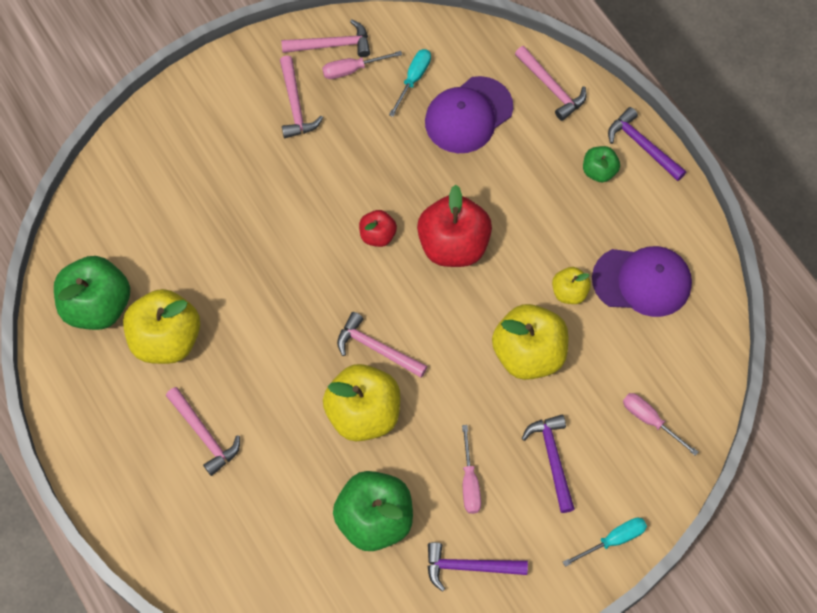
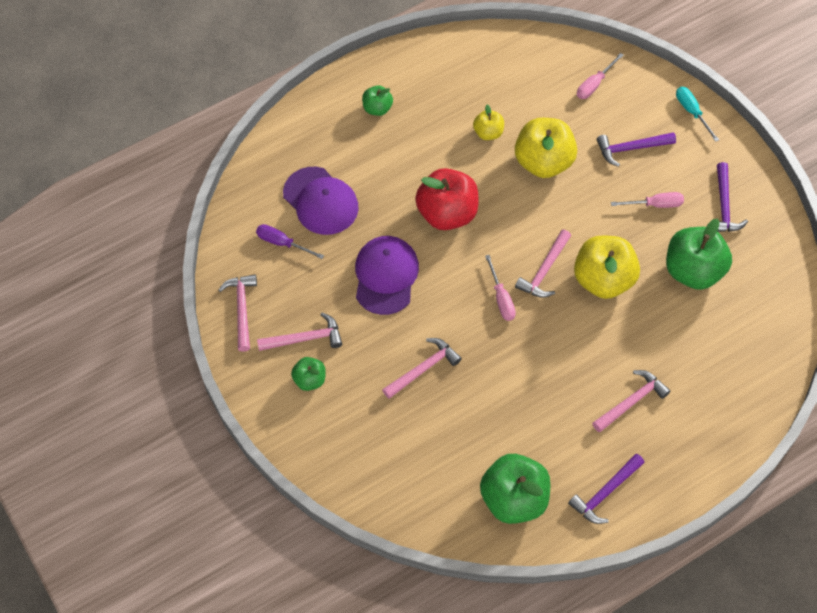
camera: 90 degrees left, 5 degrees down
(166, 339) = (544, 437): yellow apple -> none
(246, 110) = (309, 380): none -> green apple
(352, 69) = (269, 292): pink screwdriver -> pink screwdriver (501, 298)
(377, 235) = (438, 270): red apple -> none
(413, 79) = (282, 243): turquoise screwdriver -> purple screwdriver
(551, 88) = (295, 139): pink hammer -> pink hammer (423, 369)
(642, 281) = (477, 84): purple cap -> purple cap (385, 276)
(643, 145) = (354, 78): purple hammer -> purple hammer (605, 492)

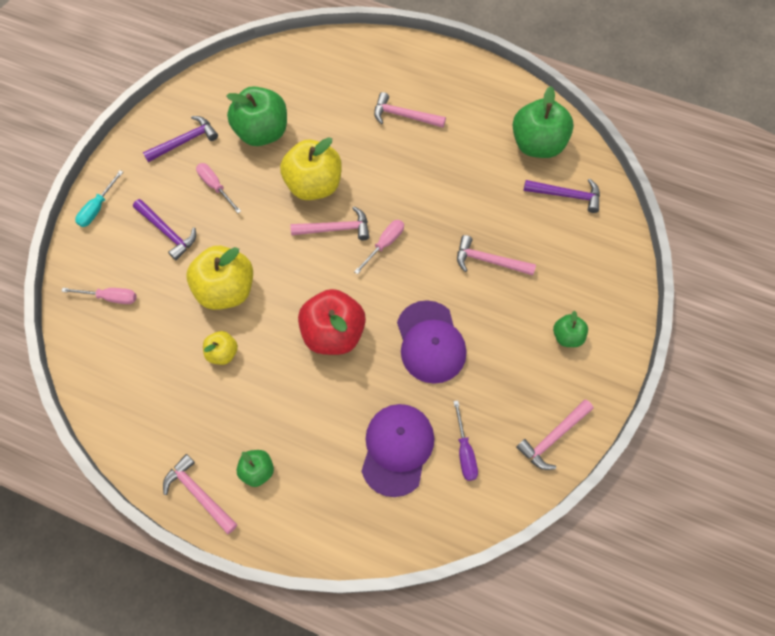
camera: 125 degrees left, 5 degrees up
(305, 339) = (536, 365): pink hammer -> pink hammer (199, 493)
(385, 276) = (430, 342): purple cap -> purple cap turned 75 degrees counterclockwise
(605, 492) = (485, 96): purple hammer -> purple hammer (566, 195)

